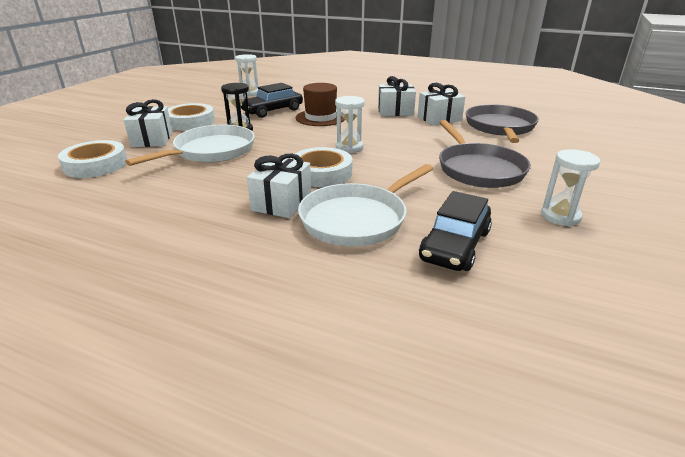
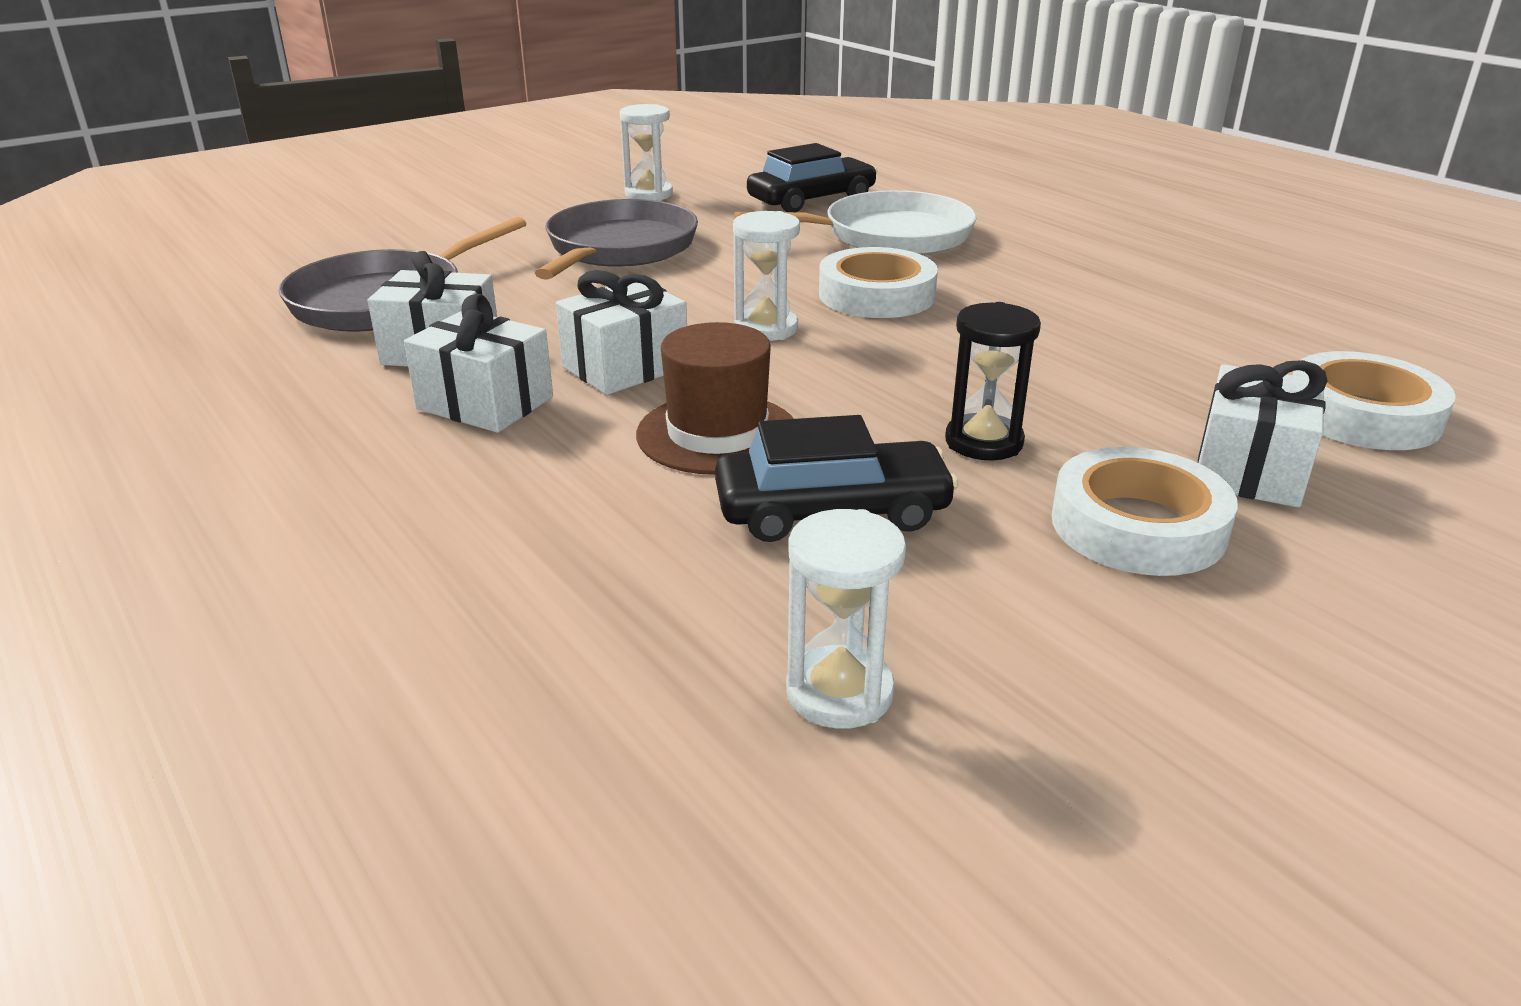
camera: 150 degrees left, 0 degrees up
(211, 151) = (1078, 390): white pan -> none
(282, 202) = (978, 270): white gift -> white gift (625, 367)

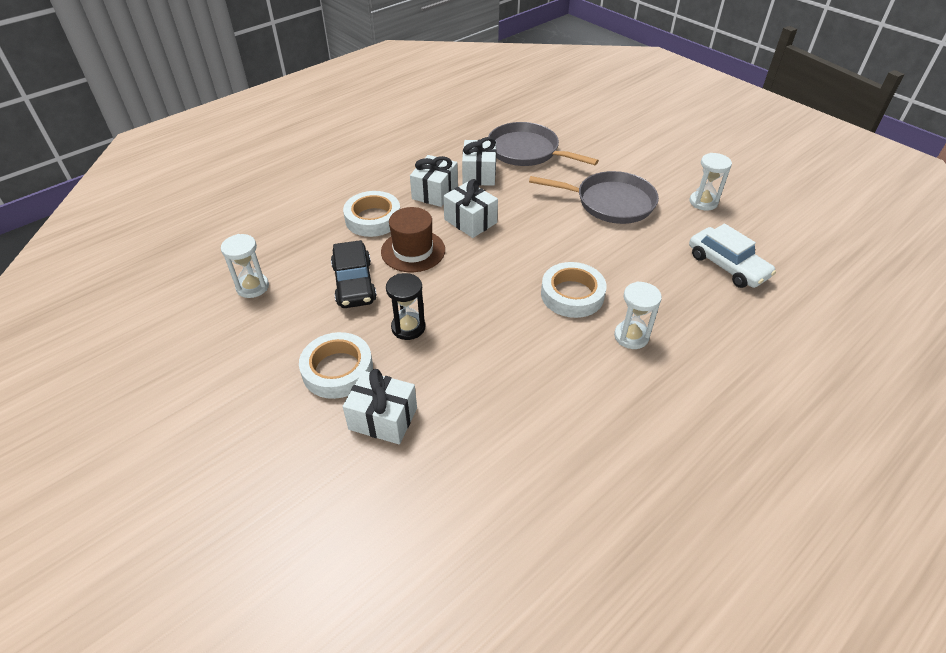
camera: 85 degrees right, 15 degrees up
(766, 328) = (519, 258): white hourglass -> white hourglass (631, 336)
(811, 200) = (727, 266): black car -> white car
(890, 236) = (672, 300): white pan -> none
(1362, 415) = (444, 485): white tape -> white tape (373, 219)

